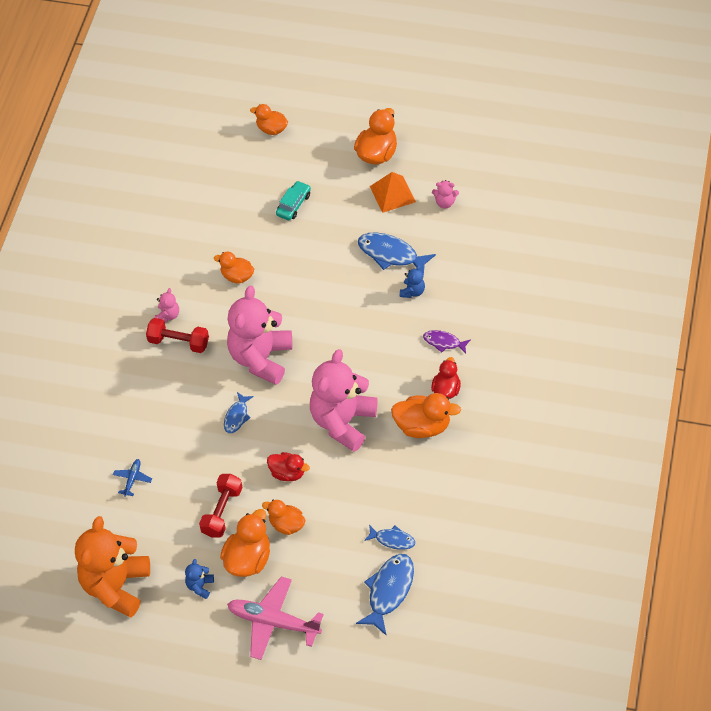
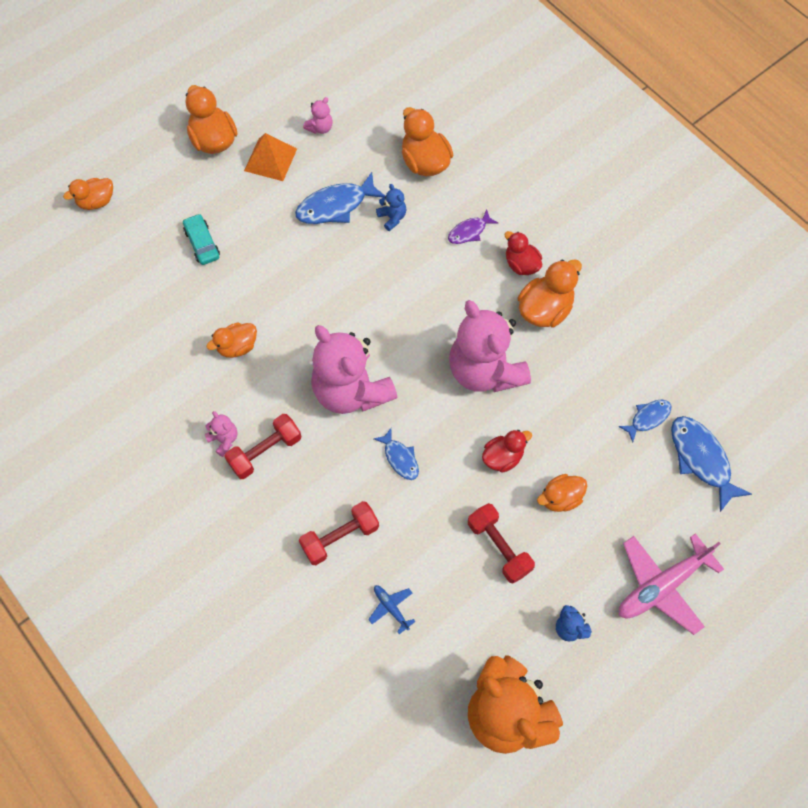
camera: 55 degrees left, 10 degrees up
(156, 421) = (340, 537): none -> red dumbbell
(248, 559) = (572, 560): orange duck -> orange duck (425, 162)

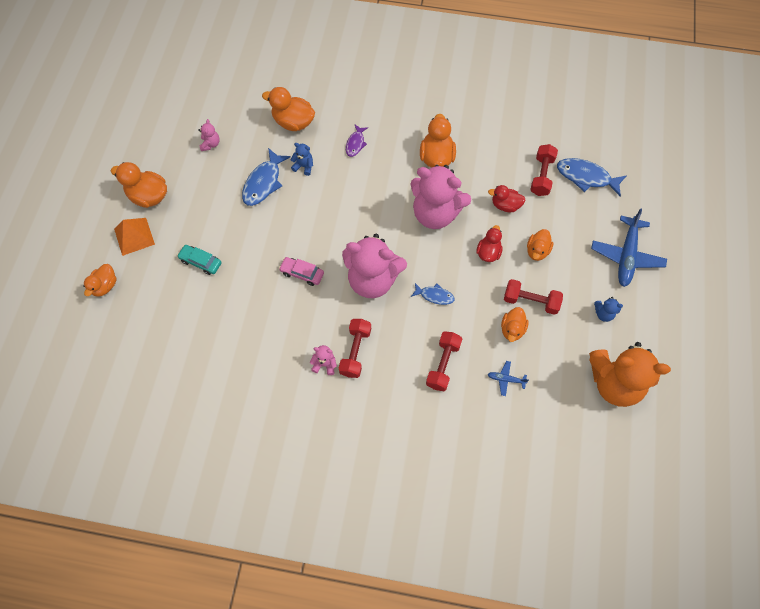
camera: 40 degrees left, 0 degrees up
(237, 347) = (281, 305): orange duck -> orange duck (512, 329)
(270, 159) = (197, 183): orange pyramid -> orange pyramid (134, 236)
(287, 329) = (302, 273): none -> pink car
(521, 264) = (401, 142): red duck -> red duck (505, 205)
(647, 418) = (541, 176): blue fish -> red dumbbell
(661, 586) = (626, 256): pink plane -> blue plane

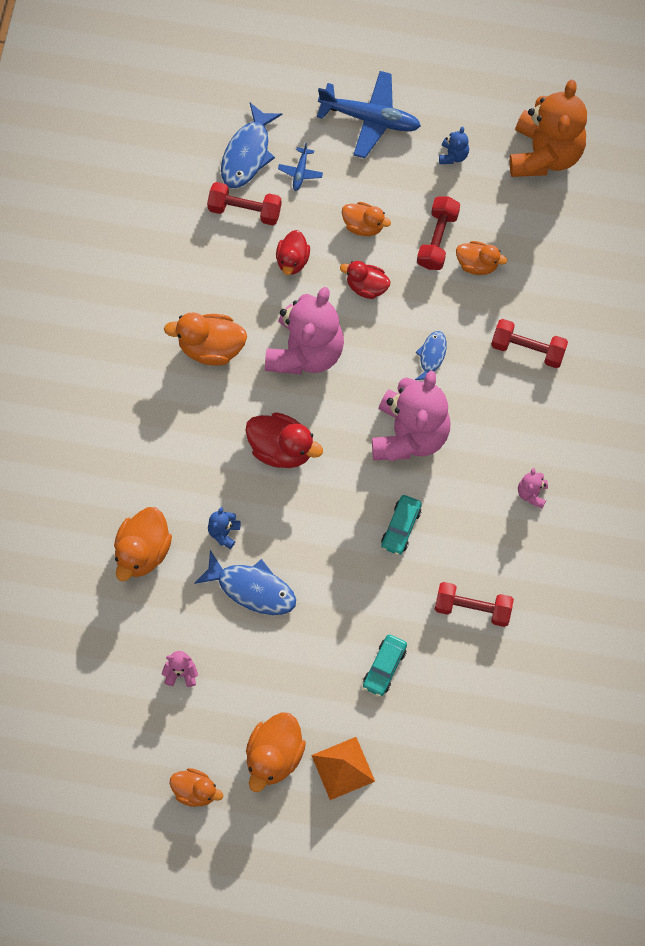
camera: 90 degrees left, 5 degrees up
(105, 286) = (424, 798): orange duck -> orange duck (195, 790)
(302, 273) = (401, 527): pink car -> turquoise car
(355, 143) = (184, 459): purple fish -> none
(355, 352) = (513, 455): red dumbbell -> red dumbbell (472, 608)
(362, 199) = (281, 448): none -> red duck
(506, 379) = (545, 276): blue plane -> blue plane (300, 172)

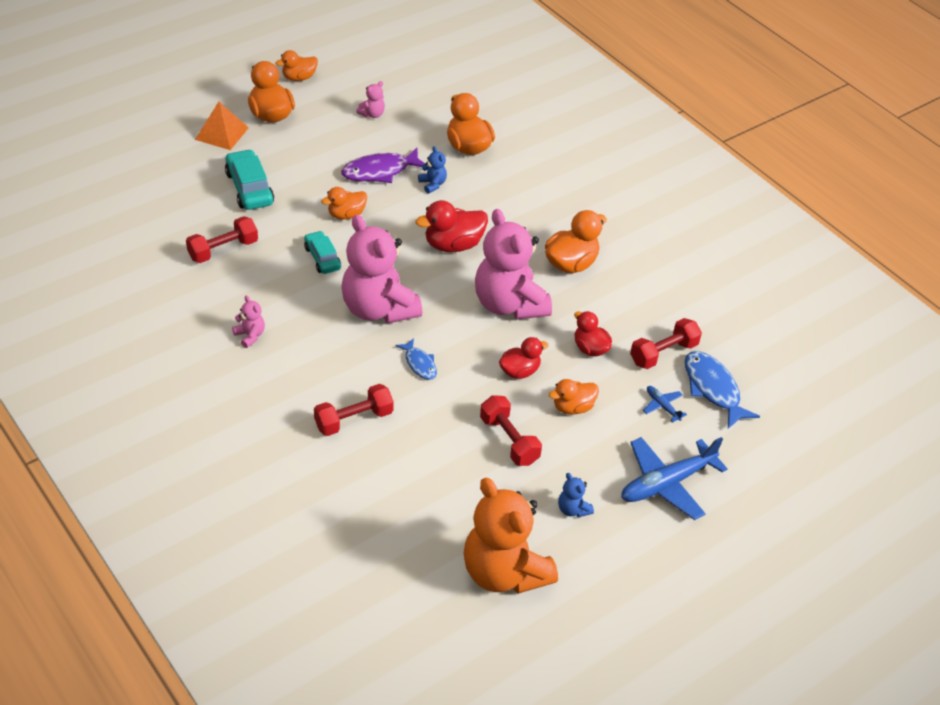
camera: 130 degrees right, 25 degrees down
(252, 588) = (380, 171): blue fish -> purple fish
(384, 667) = (249, 188): turquoise car -> turquoise car, size x1.53
(477, 264) = (459, 447): orange duck -> orange duck (346, 214)

